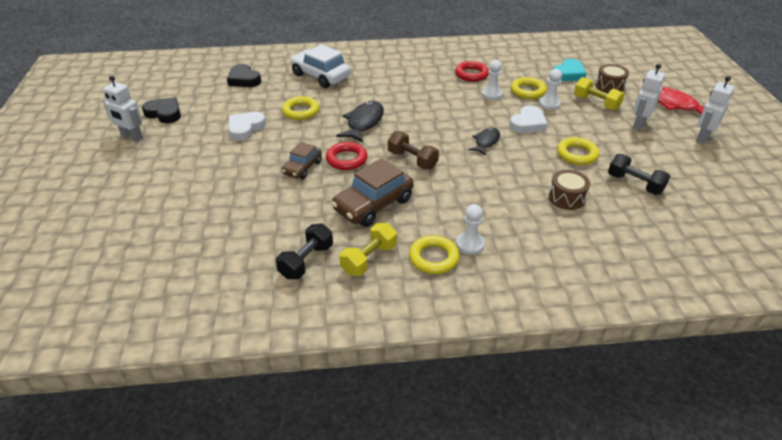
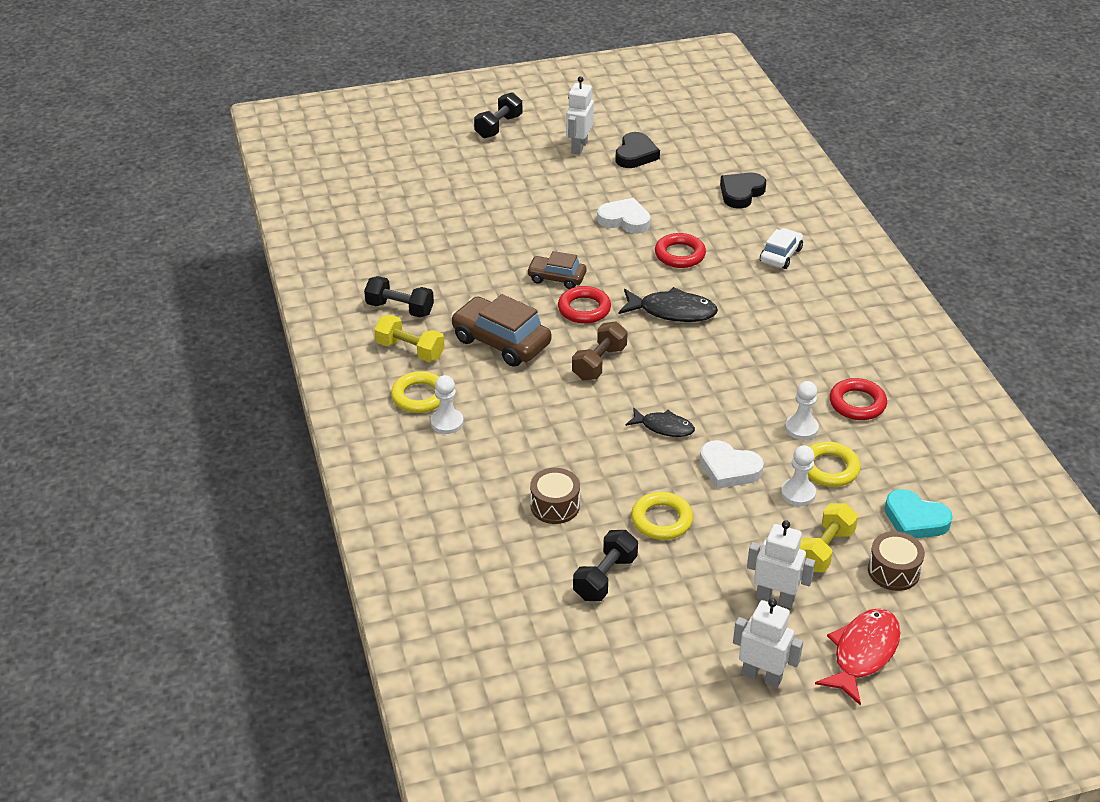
camera: 80 degrees right, 0 degrees up
(62, 175) = (498, 127): none -> black dumbbell
(301, 111) = (680, 255): yellow ring -> red ring
(320, 76) = (780, 255): white car -> white car, size x0.60

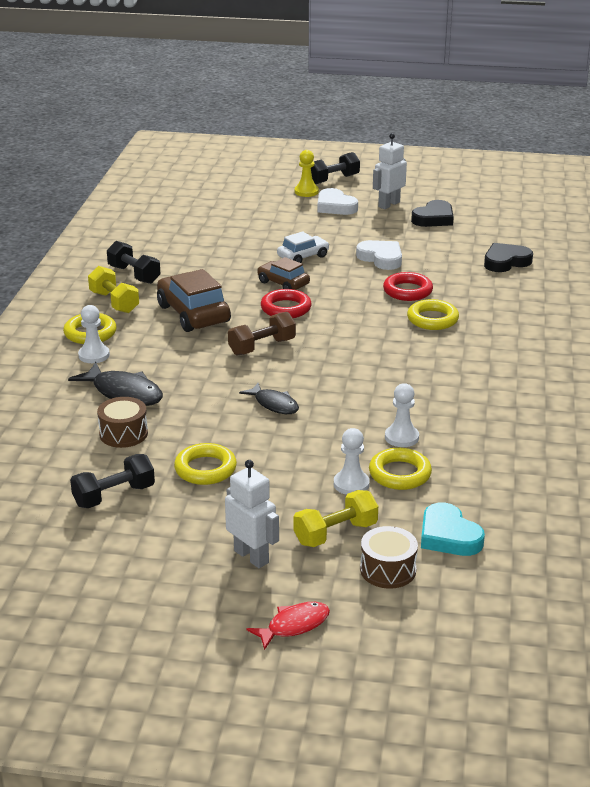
camera: 25 degrees right, 10 degrees down
(484, 150) = (306, 192): none -> yellow pawn
(672, 311) = (362, 327): black fish -> black fish (124, 393)
(727, 283) = (432, 319): none -> yellow ring
(729, 469) = (303, 449): white heart -> white heart (335, 206)
(762, 676) = (180, 612): white robot -> none
(780, 255) = (502, 311): white car -> white car (303, 257)
(857, 403) = (474, 433): red ring -> none
(862, 653) = (294, 625): red fish -> red fish, size x0.64

